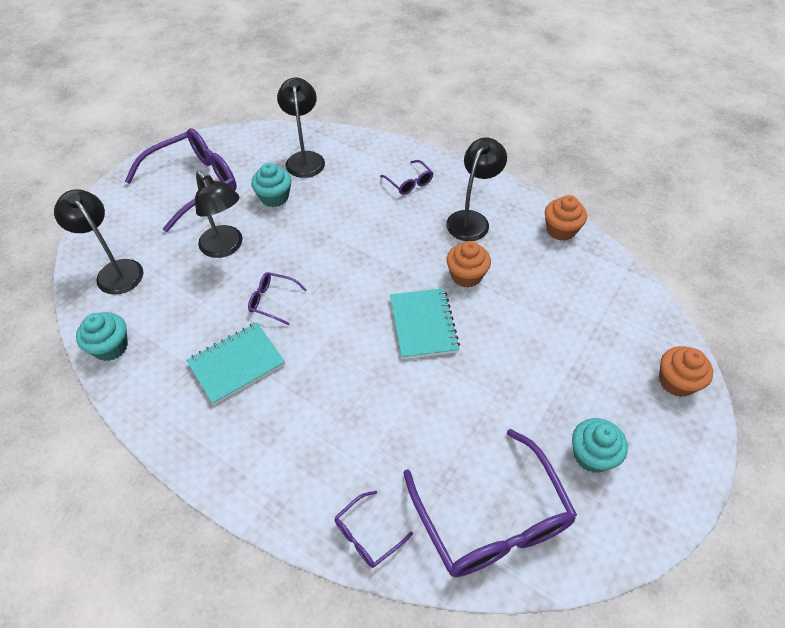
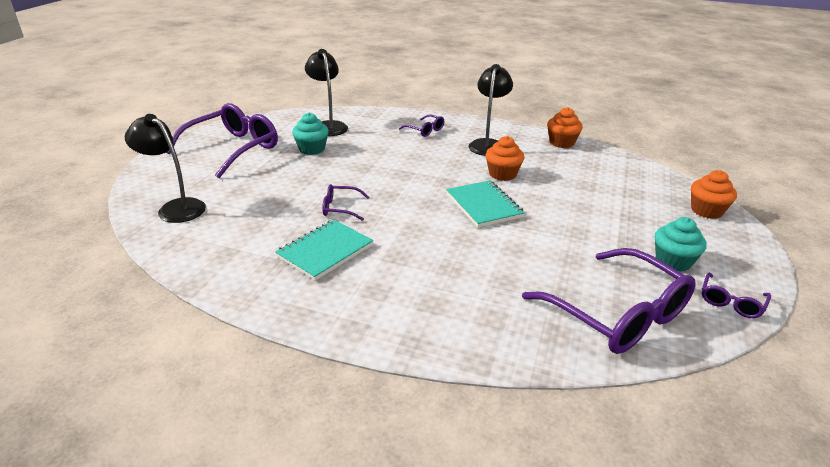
camera: 15 degrees left, 20 degrees down
(111, 347) = (190, 257): turquoise cupcake -> none
(226, 247) = (280, 182): black lamp -> none
(367, 535) = (512, 345): purple glasses -> purple glasses (731, 302)

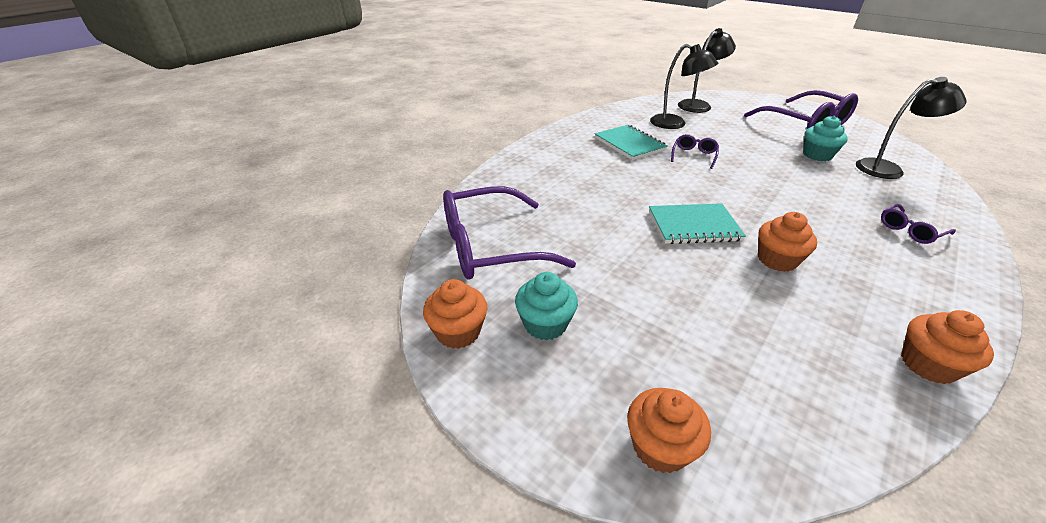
camera: 110 degrees right, 5 degrees up
(488, 144) = (880, 274): black lamp -> black lamp (675, 124)
(731, 302) = (458, 332): purple glasses -> orange cupcake

